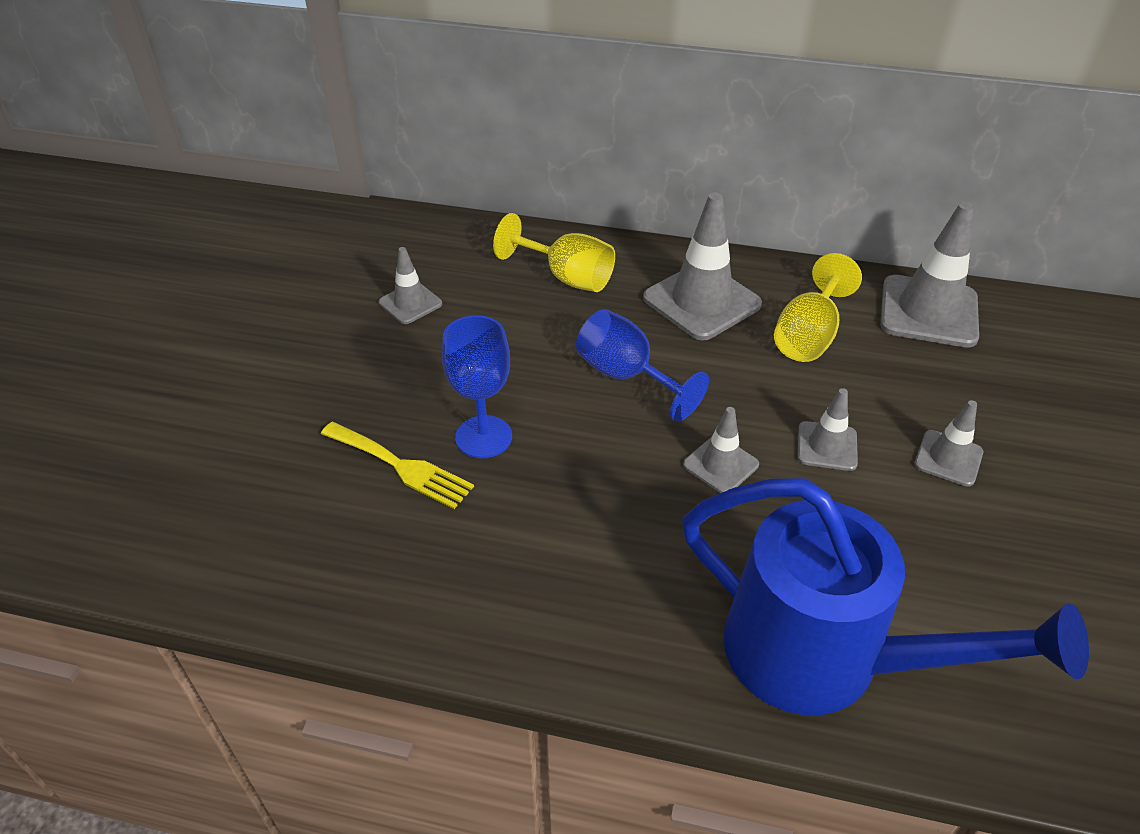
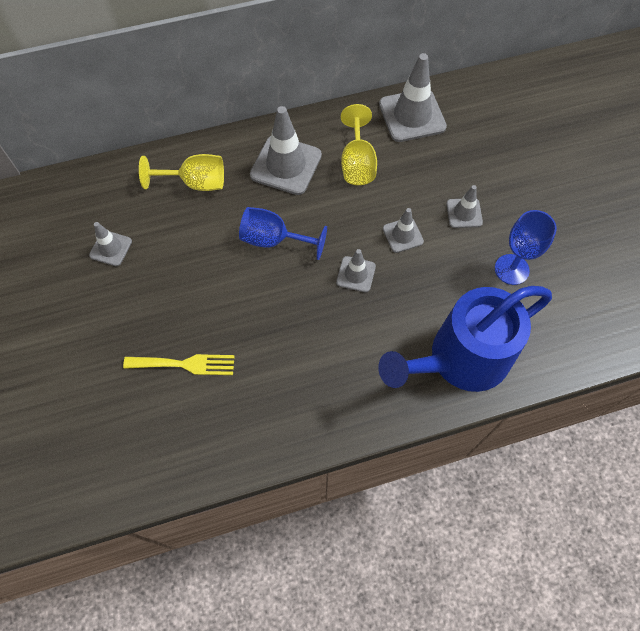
camera: 30 degrees left, 20 degrees up
(483, 437) = (219, 321): blue goblet -> blue goblet (511, 269)
(824, 657) = (459, 360): blue watering can -> blue watering can turned 150 degrees clockwise

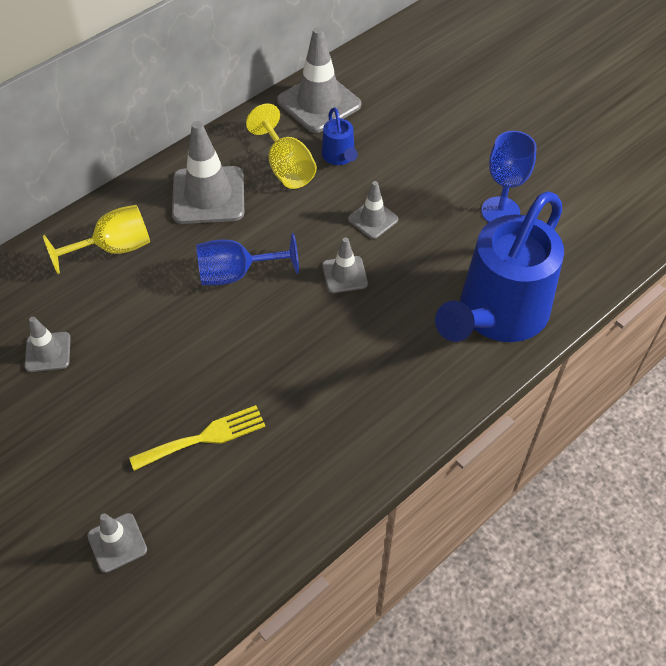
camera: 25 degrees left, 10 degrees down
(404, 170) = (339, 157): none -> blue watering can
(464, 213) = (424, 176): grey traffic cone -> grey traffic cone (117, 542)

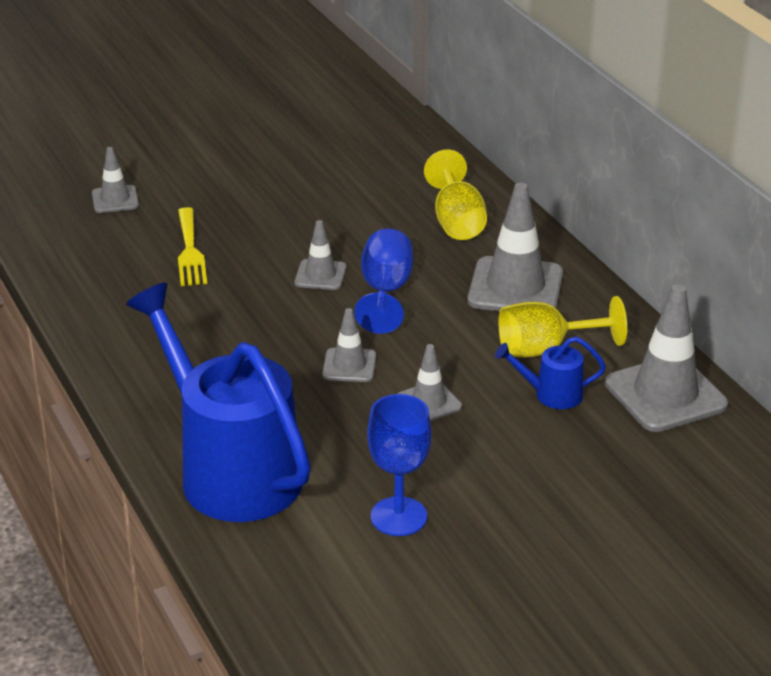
camera: 105 degrees right, 20 degrees down
(48, 352) = (337, 178): grey traffic cone -> grey traffic cone (320, 275)

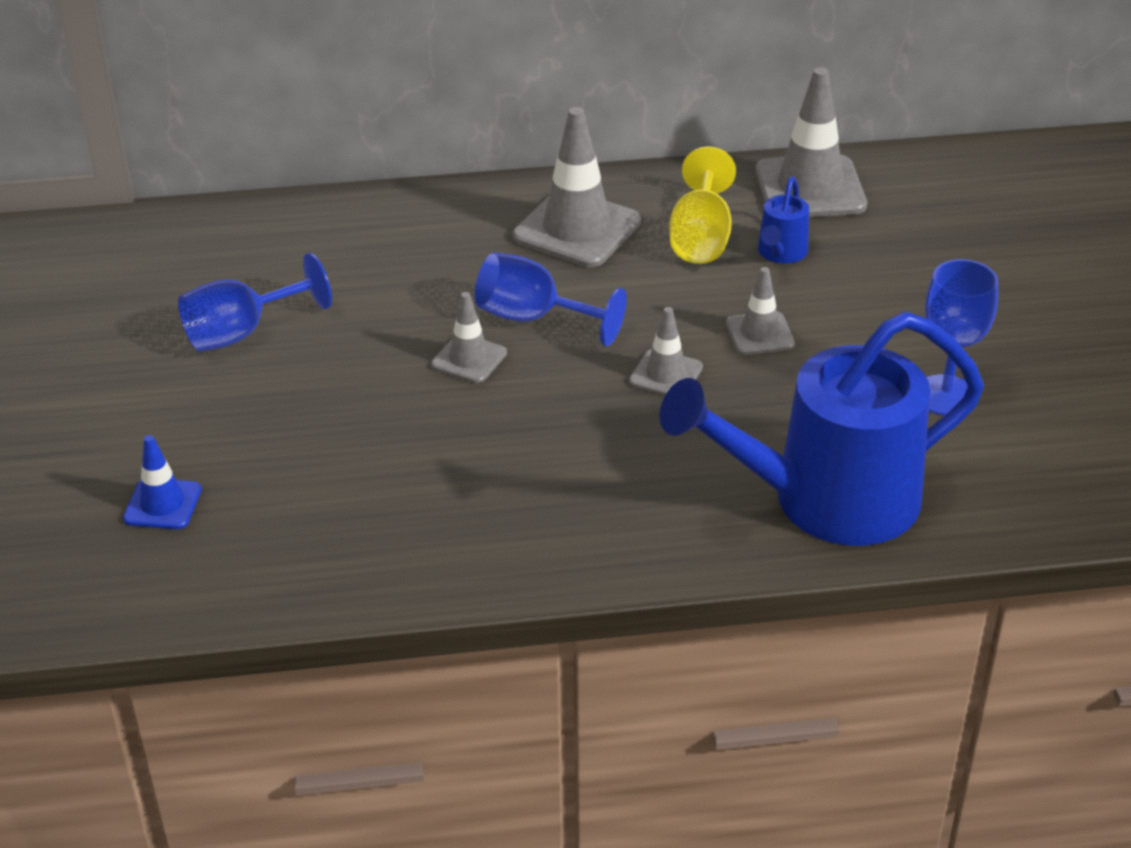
camera: 70 degrees left, 5 degrees up
(115, 199) = (162, 504): grey traffic cone -> blue traffic cone
(190, 251) = (344, 456): yellow fork -> none
(301, 181) = (242, 332): none -> blue goblet
(456, 221) = (418, 237): yellow goblet -> none

